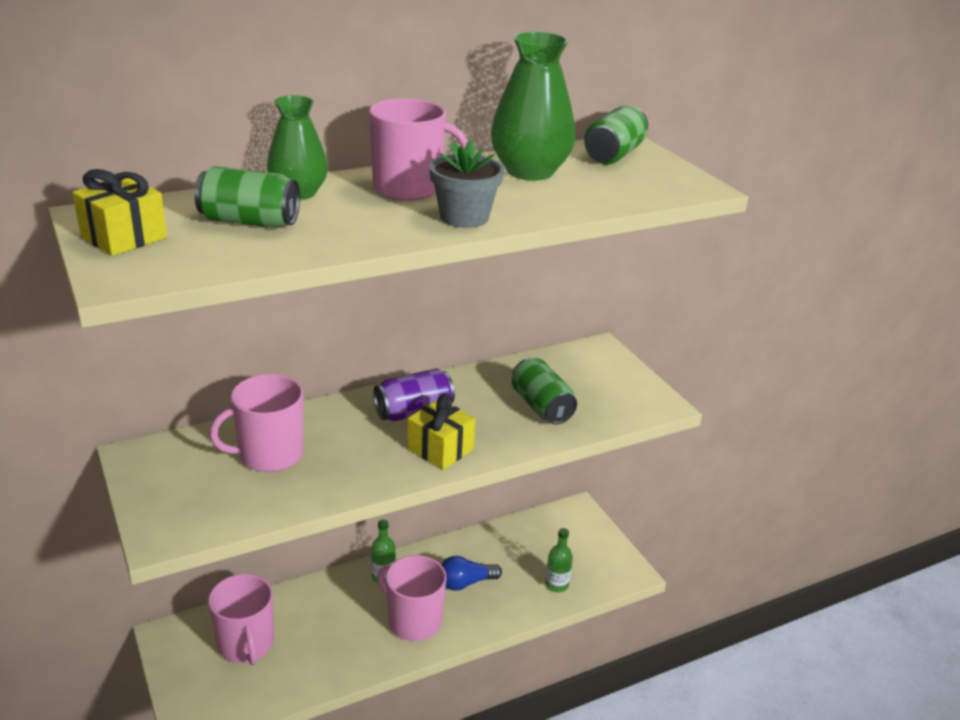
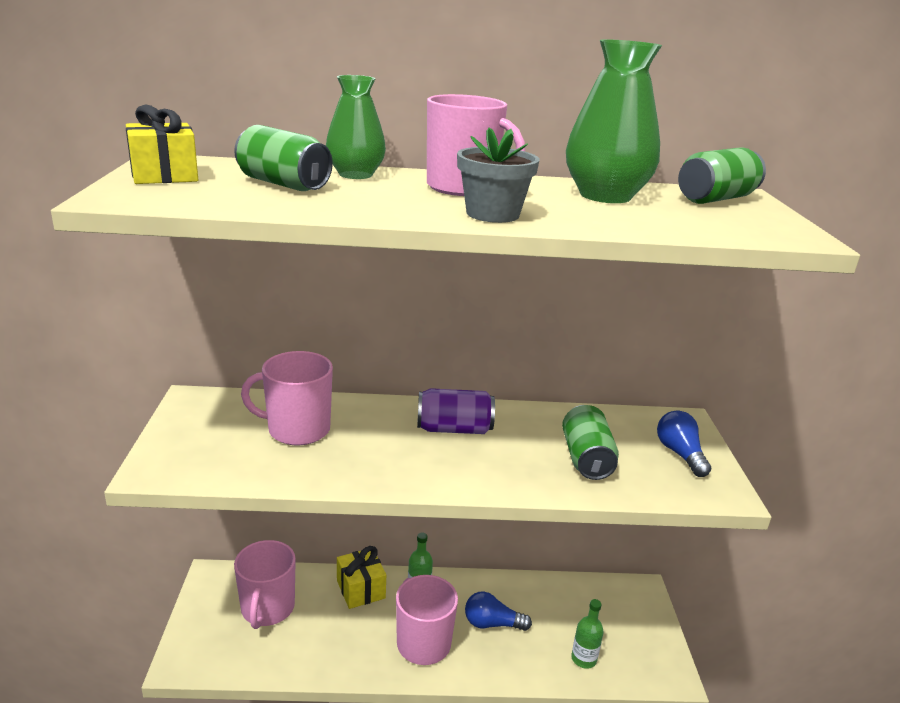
camera: 25 degrees right, 5 degrees down
(440, 449) = (455, 469): yellow gift -> yellow gift (360, 589)
(611, 380) = (680, 454): none -> blue light bulb

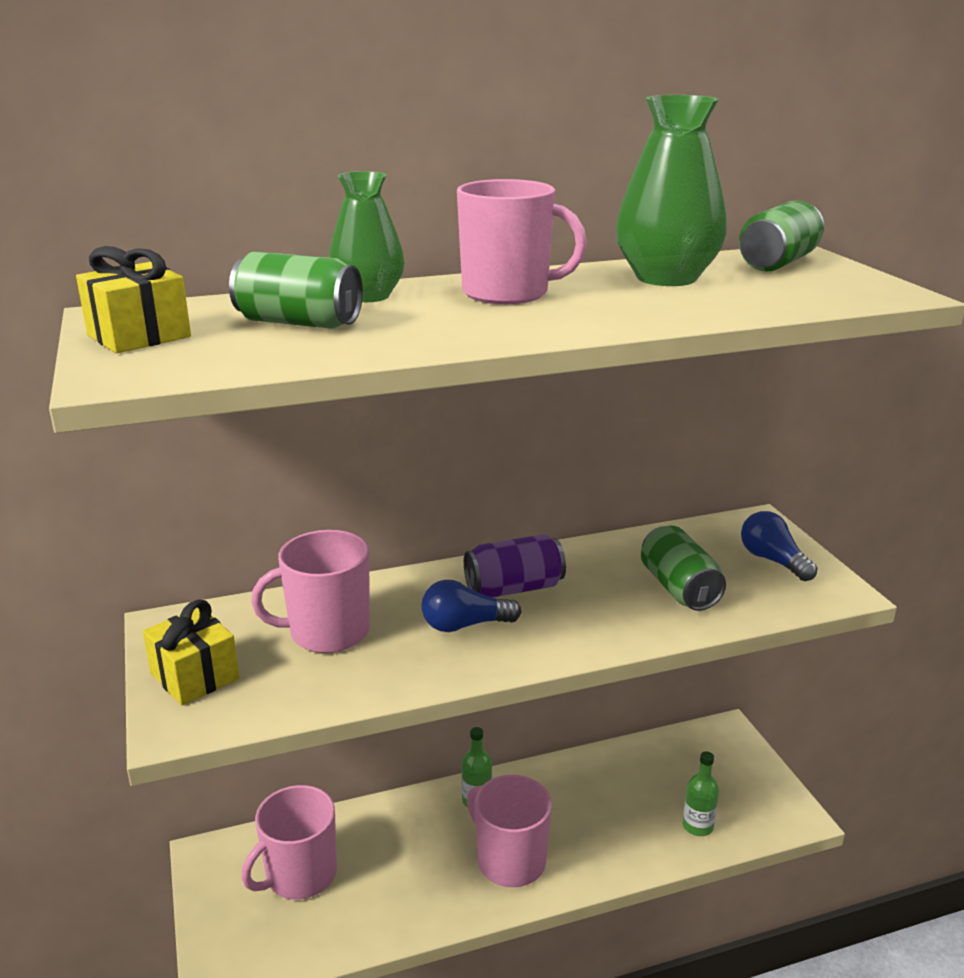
camera: 15 degrees left, 0 degrees up
(267, 608) = (300, 875): pink mug -> pink mug turned 60 degrees clockwise
(360, 589) = (406, 819): yellow gift -> yellow gift (195, 676)
(492, 214) = (575, 321): grey flower pot -> none
(492, 623) = (579, 815): blue light bulb -> blue light bulb (464, 625)

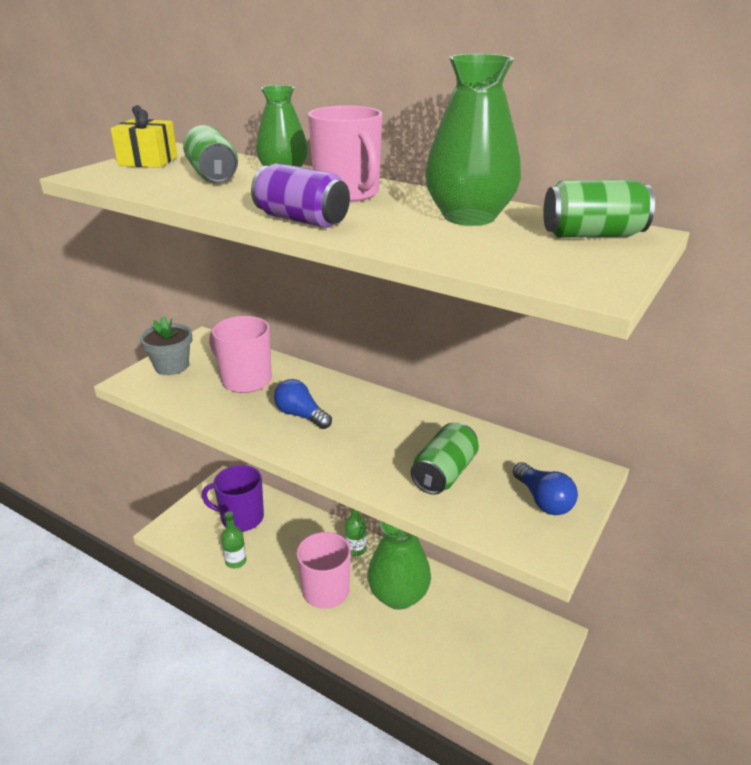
camera: 50 degrees right, 5 degrees up
(195, 676) = (171, 366): yellow gift -> grey flower pot
(300, 875) = (241, 518): pink mug -> purple mug
(514, 588) = (359, 414): purple can -> purple can (302, 220)
(578, 806) = (398, 595): none -> green vase
(697, 826) = (445, 663): green bottle -> green bottle (236, 561)
(773, 560) = (543, 500): blue light bulb -> blue light bulb turned 135 degrees clockwise

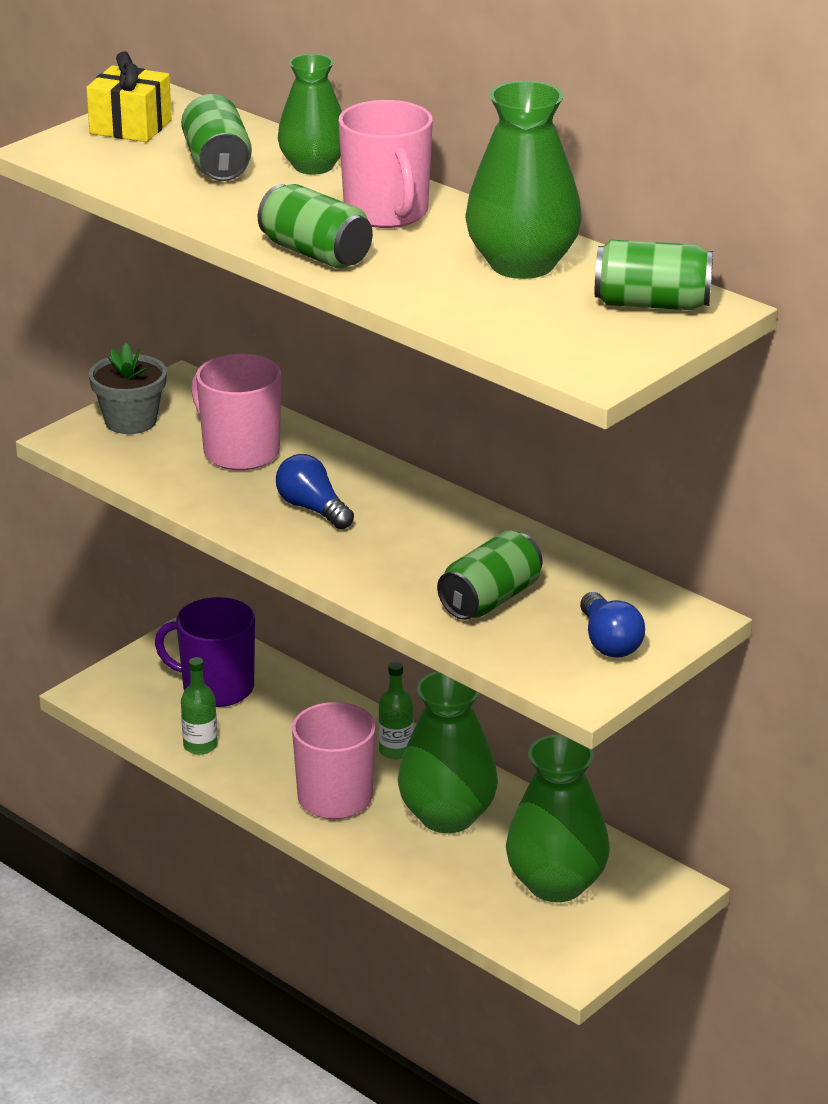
camera: 10 degrees right, 0 degrees up
(302, 220) = (316, 253): purple can -> green can
(481, 641) = (556, 884): none -> green vase

